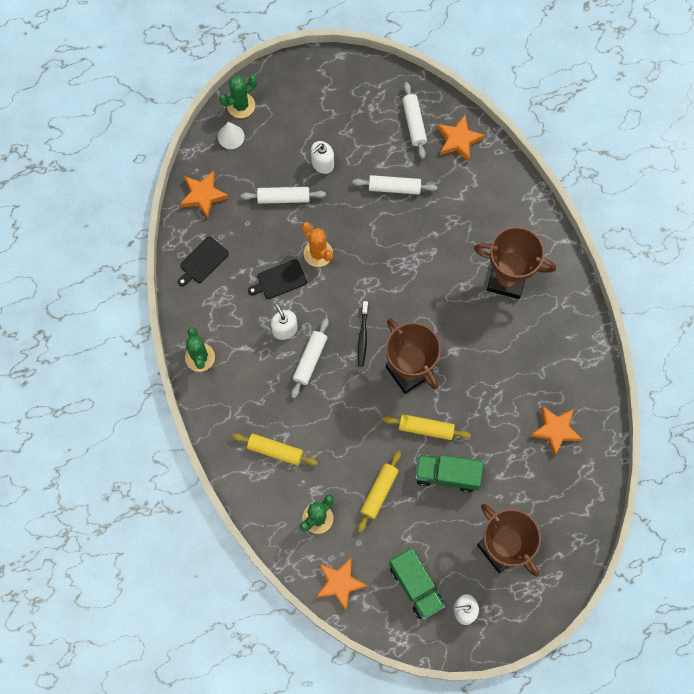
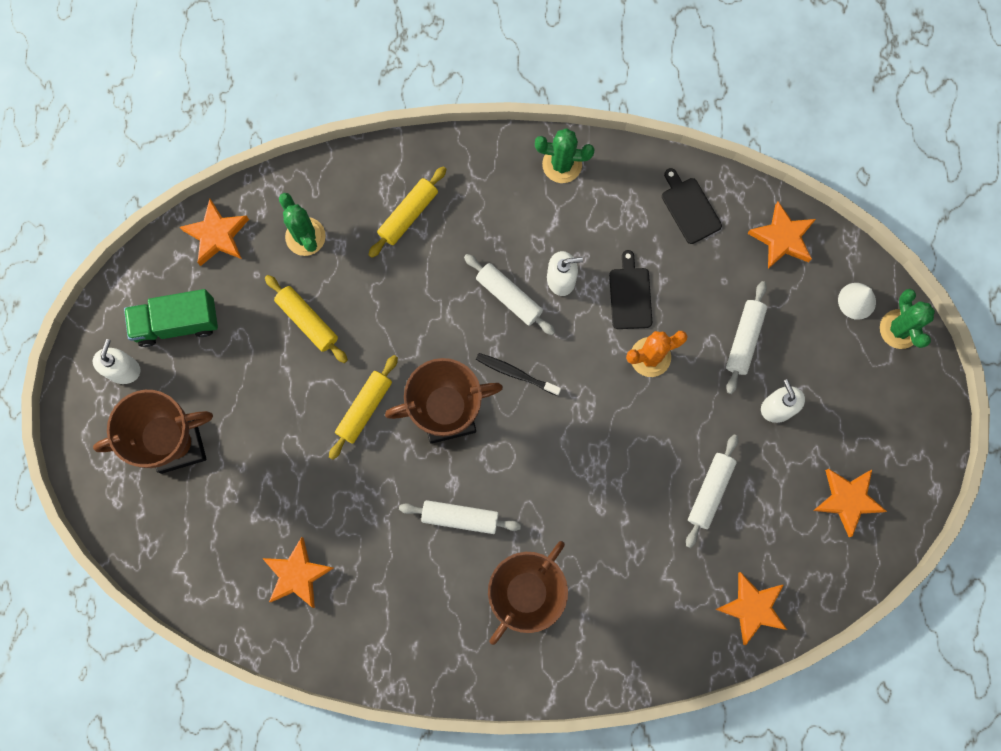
camera: 110 degrees right, 5 degrees up
(367, 104) = (847, 500): none -> orange star
(414, 123) = (798, 555): white rolling pin -> white rolling pin (460, 518)
(447, 475) = (295, 412): green truck -> none

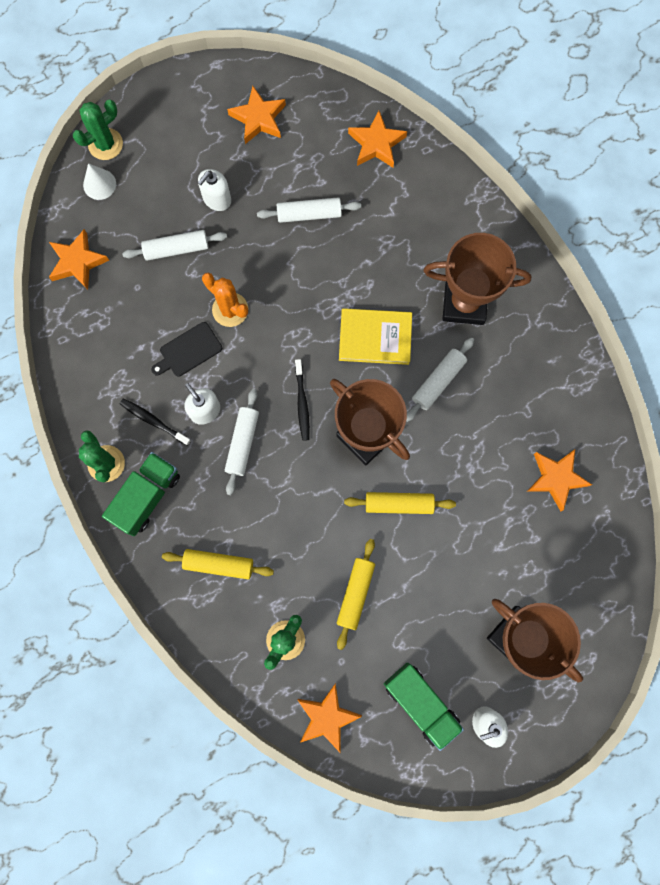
camera: 120 degrees left, 0 degrees up
(460, 518) = (438, 381): white rolling pin -> white rolling pin turned 60 degrees clockwise
(509, 184) = (146, 496): none -> green truck
(541, 482) = (375, 338): none -> yellow book
(578, 227) = (153, 421): none -> black toothbrush
(689, 208) = (90, 344): black cutting board -> none

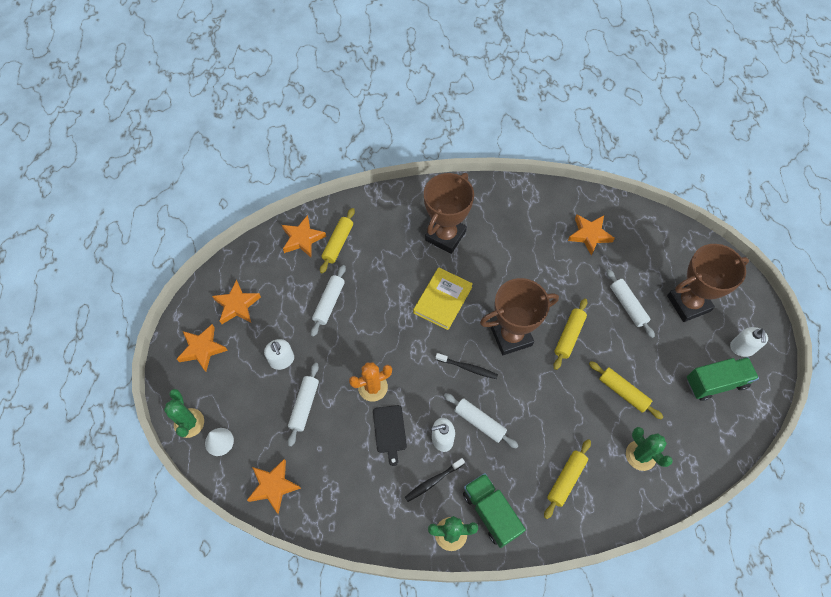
camera: 65 degrees left, 15 degrees down
(327, 717) = (707, 450): orange star -> orange star (202, 349)
(390, 186) = (338, 243): none -> yellow rolling pin
(438, 381) = (493, 274): white rolling pin -> white rolling pin (628, 305)

